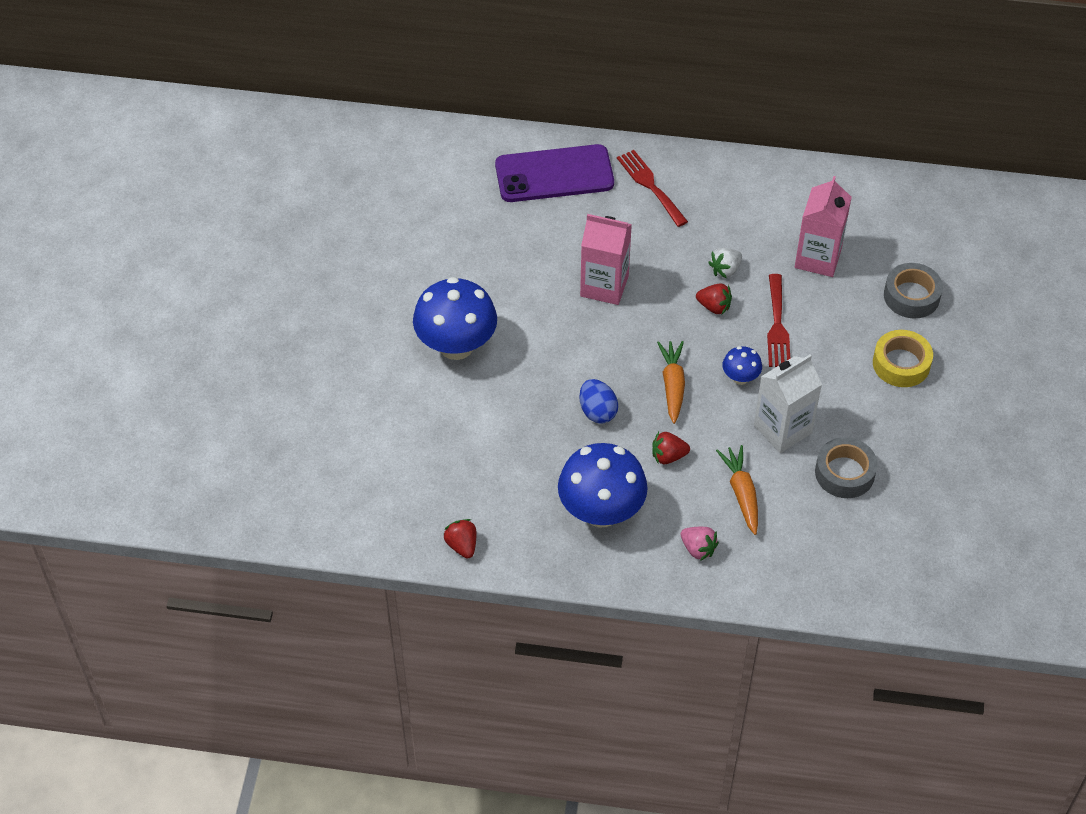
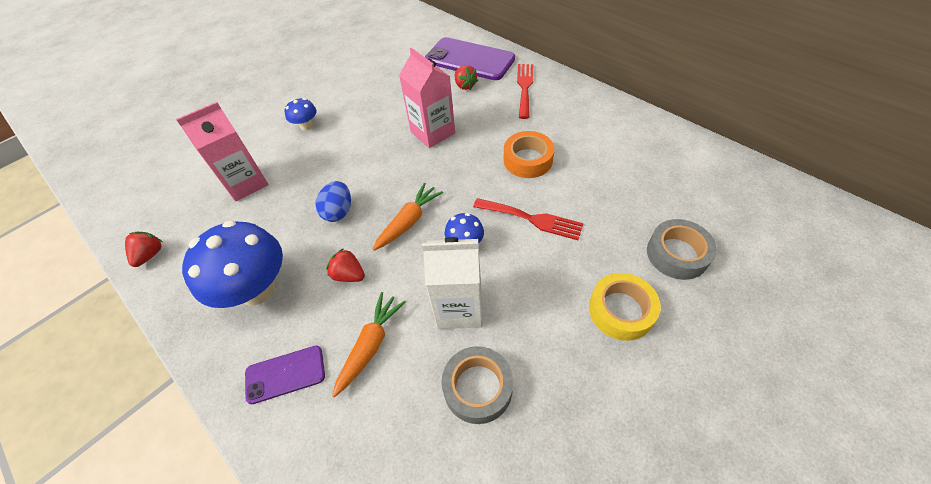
camera: 40 degrees right, 0 degrees up
(456, 345) = (306, 126): blue mushroom -> blue mushroom, size x0.47
(698, 549) = (285, 374): pink strawberry -> purple phone
(714, 307) = (495, 181): red strawberry -> red strawberry (465, 86)
(725, 270) = (528, 160): white strawberry -> orange tape
(777, 326) = (532, 219): red fork -> red fork turned 105 degrees counterclockwise
(818, 258) = (611, 184): pink carton -> pink carton (246, 183)

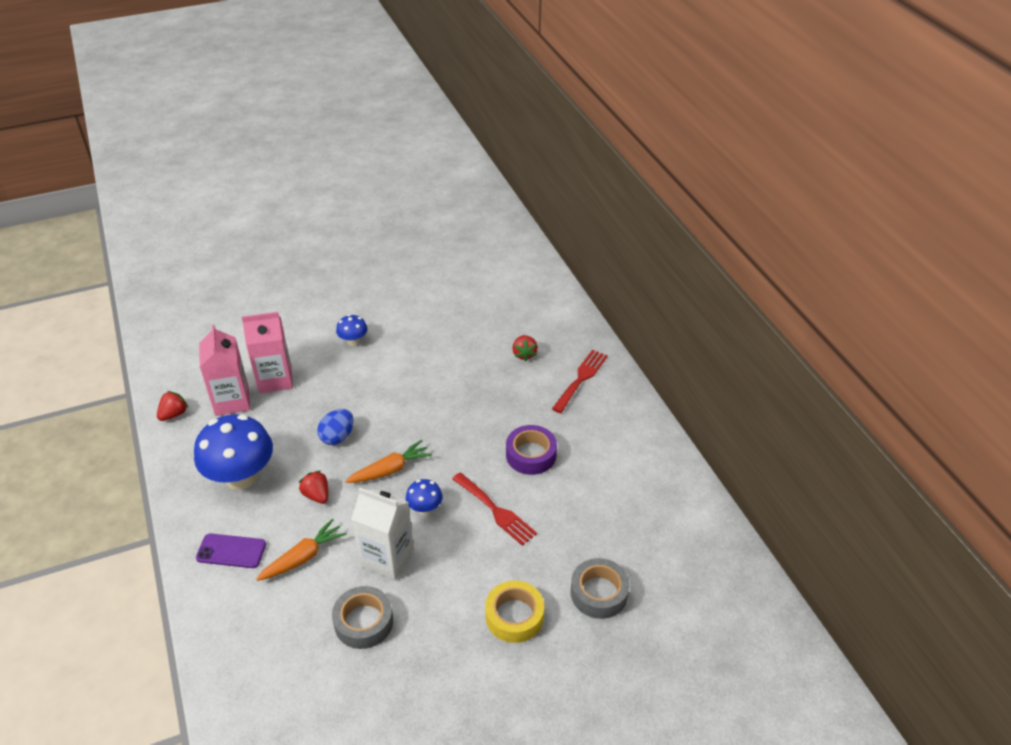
camera: 20 degrees right, 10 degrees down
(432, 132) = (462, 393): pink carton -> pink carton (232, 401)
(469, 59) = (548, 326): purple phone -> none
(528, 160) = (531, 455): orange tape -> purple tape

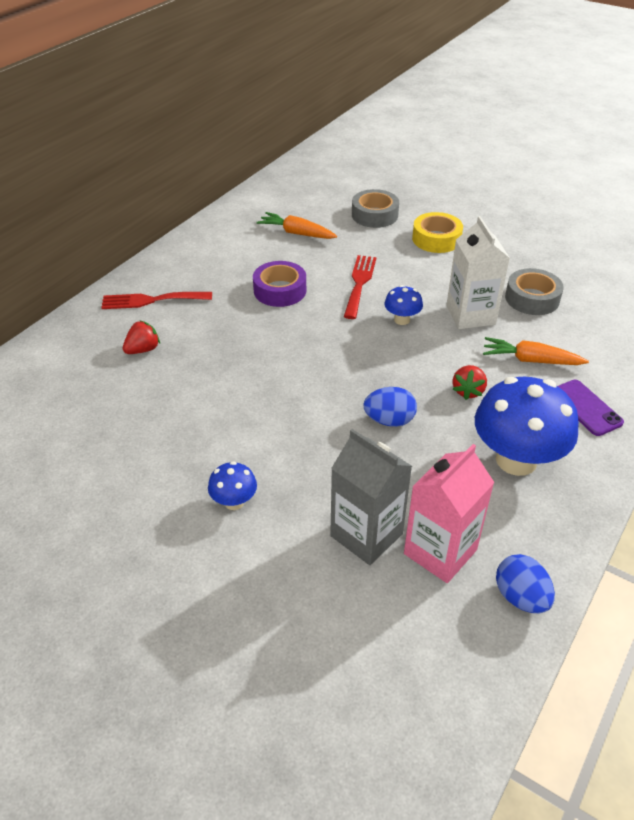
camera: 125 degrees left, 0 degrees up
(174, 414) = (520, 597): red strawberry -> blue egg
(275, 379) = (366, 535): pink carton -> grey carton
(390, 470) = (386, 361): orange carrot -> orange carrot (296, 233)

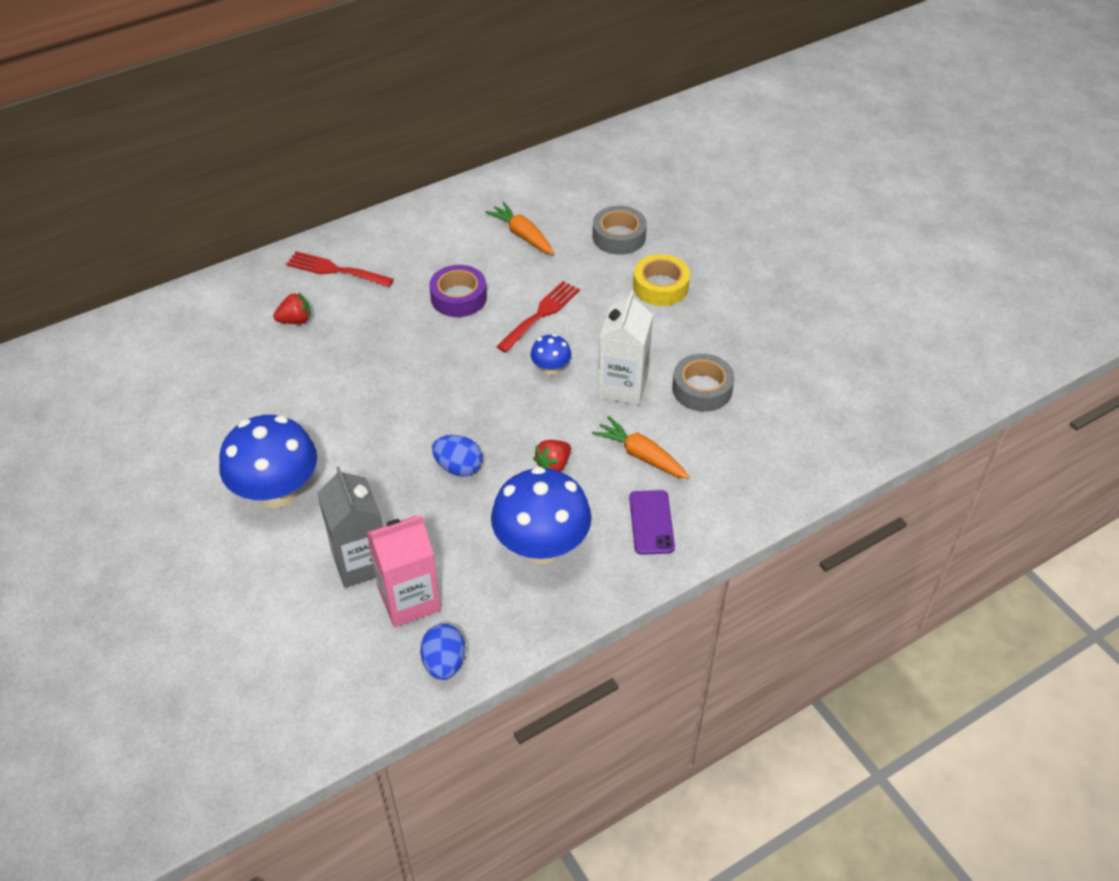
camera: 25 degrees right, 5 degrees up
(234, 502) = (277, 492): blue mushroom -> blue mushroom, size x2.13

